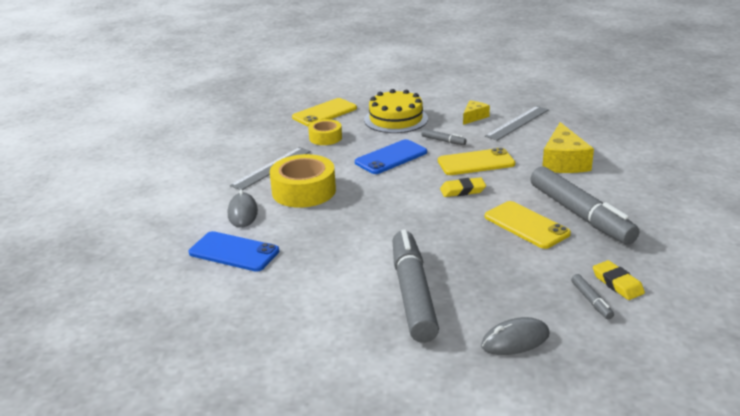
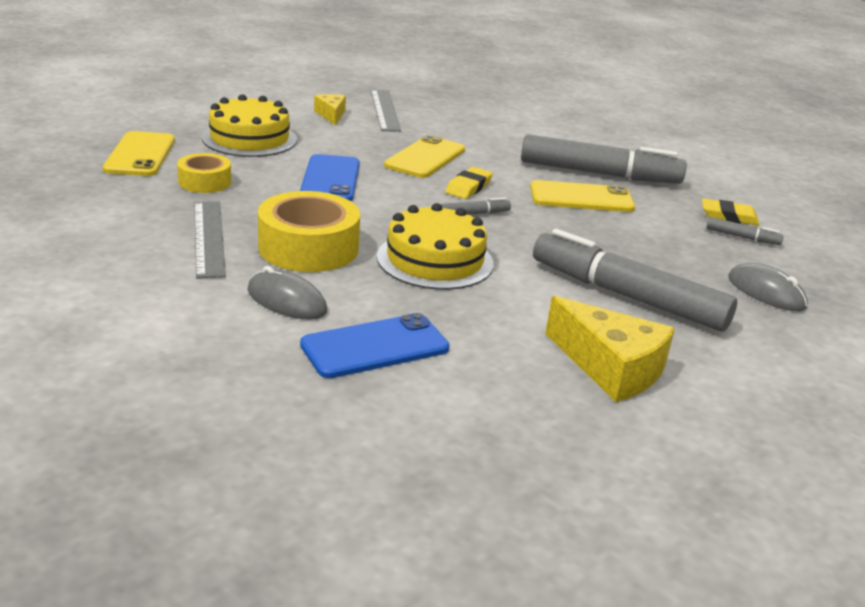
camera: 55 degrees left, 0 degrees up
(350, 224) = (435, 260): none -> yellow cake
(443, 141) = (350, 146): grey marker -> grey marker (474, 214)
(515, 340) = (766, 292): grey mouse -> grey mouse turned 60 degrees counterclockwise
(563, 162) = (496, 134): yellow cheese -> yellow cheese (610, 368)

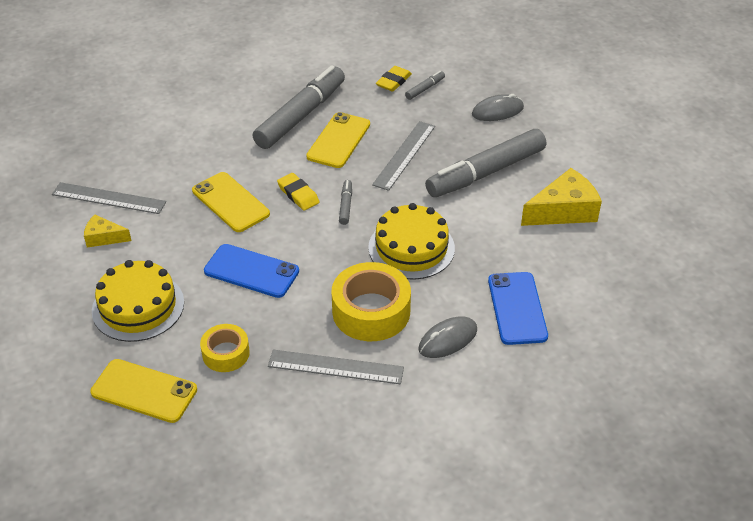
camera: 65 degrees left, 15 degrees up
(599, 238) = (404, 155): none -> grey ruler

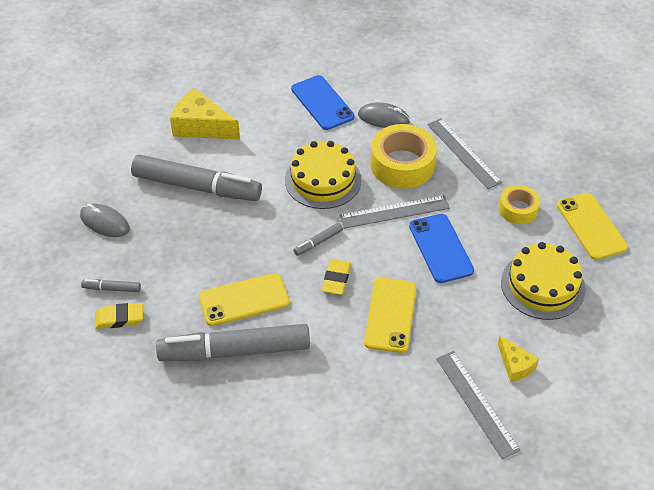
camera: 130 degrees left, 5 degrees up
(404, 155) = (221, 245): grey ruler -> grey ruler (394, 212)
(517, 308) = (322, 103): blue phone -> blue phone turned 75 degrees counterclockwise

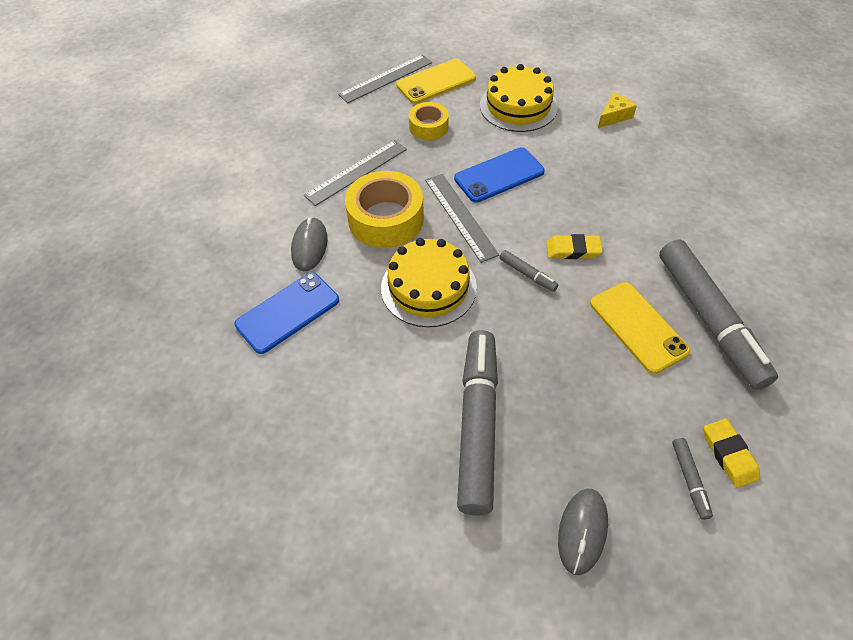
camera: 100 degrees left, 5 degrees up
(201, 126) = (355, 452): yellow cheese -> none
(390, 315) = (599, 201): yellow phone -> none
(477, 403) = (665, 135): grey ruler -> grey ruler (386, 78)

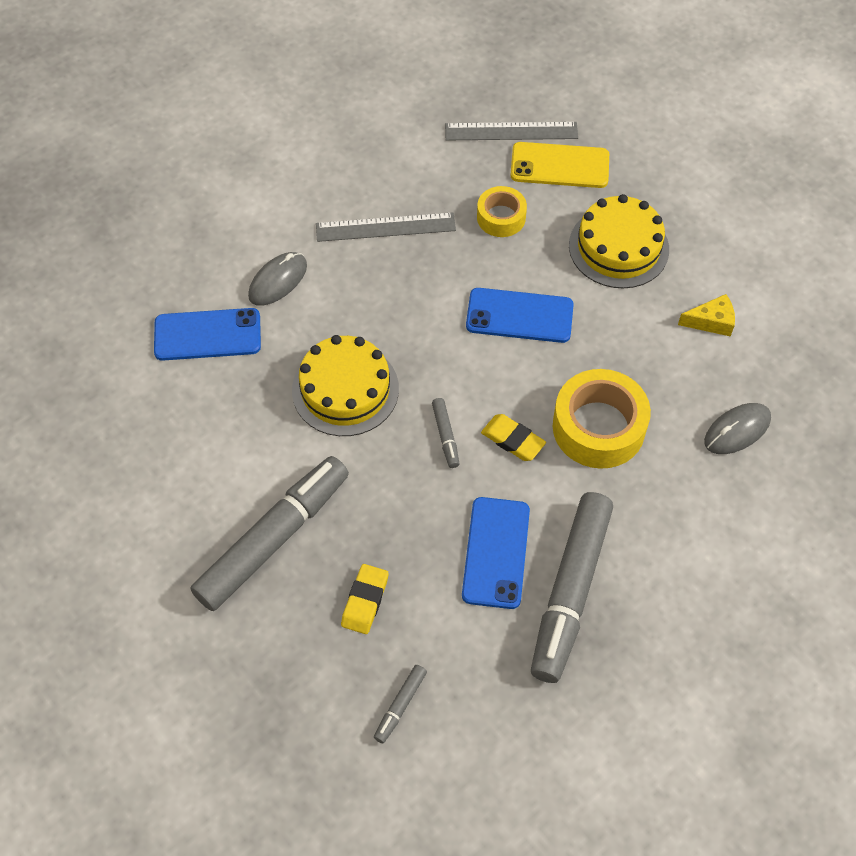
camera: 35 degrees right, 5 degrees up
(386, 219) = (368, 296): yellow tape -> yellow tape (598, 427)
(460, 216) = (439, 336): grey ruler -> none
(582, 531) = (274, 678): grey mouse -> grey mouse (737, 430)
(638, 327) = (496, 552): yellow phone -> blue phone
(729, 454) = (456, 712): yellow eraser -> yellow eraser (365, 601)

